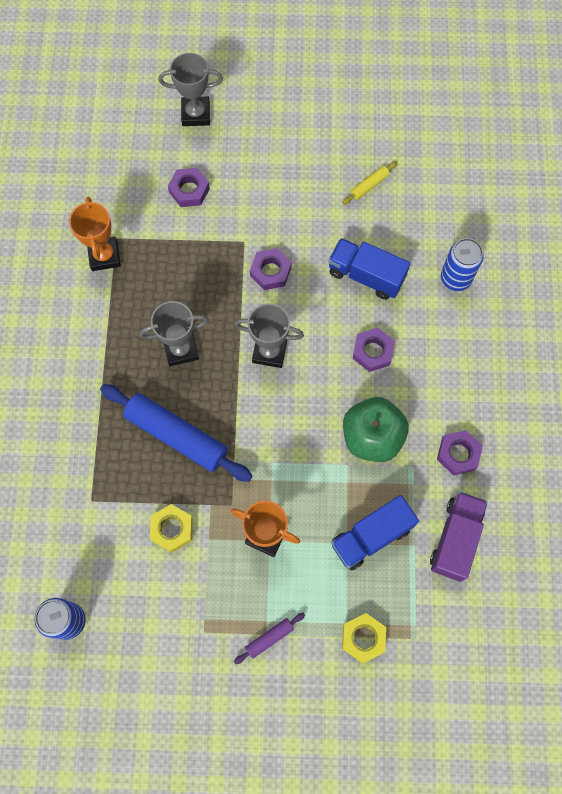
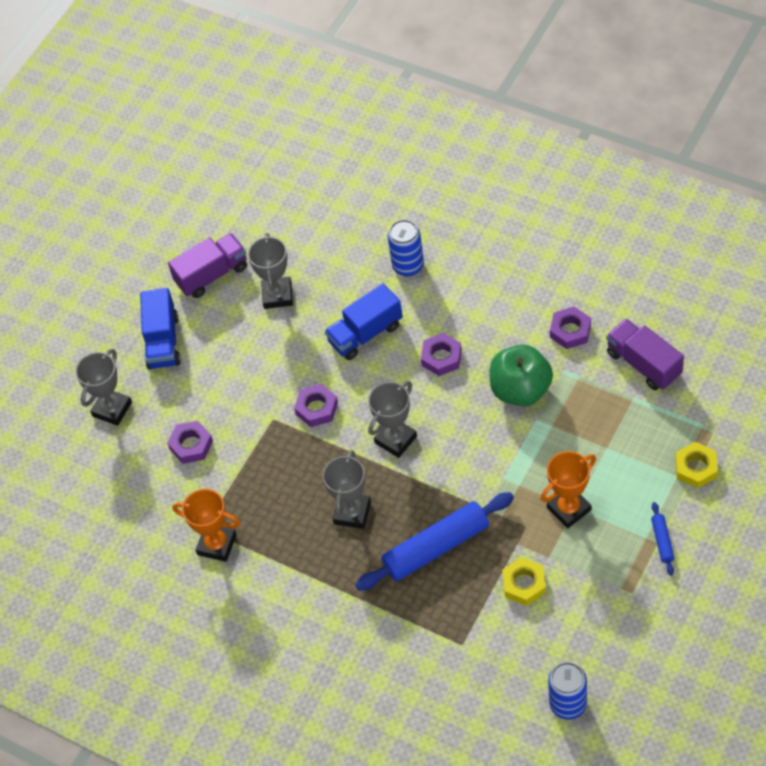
camera: 55 degrees left, 15 degrees down
(269, 638) = (662, 541): purple rolling pin -> blue rolling pin
(363, 124) = (212, 275): none -> purple truck
(369, 185) = (277, 295): yellow rolling pin -> grey trophy
(371, 536) = (610, 426): blue truck -> blue truck (163, 341)

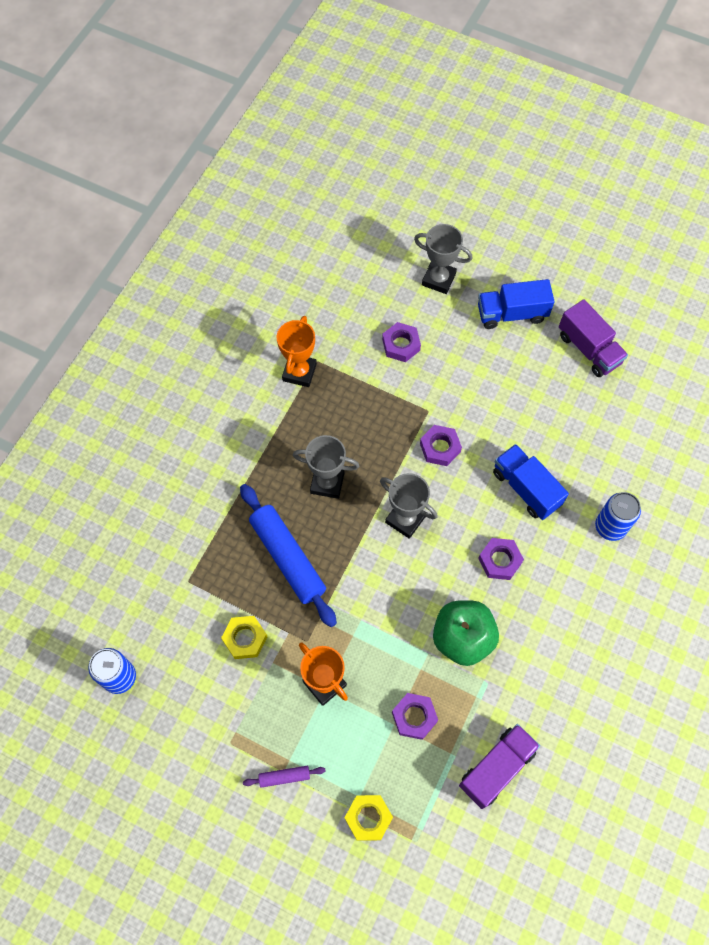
camera: 80 degrees right, 10 degrees up
(277, 295) = (568, 407): grey trophy -> none
(570, 331) = (536, 690): purple nut -> purple nut (414, 717)
(662, 541) = (284, 777): blue rolling pin -> purple rolling pin

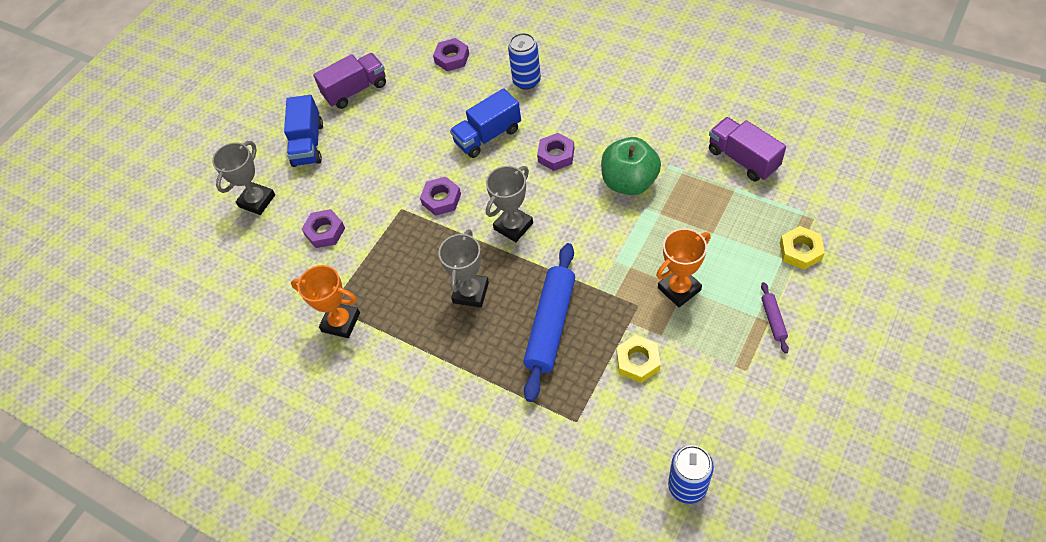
camera: 80 degrees left, 10 degrees down
(288, 557) = (550, 325): blue rolling pin -> blue rolling pin turned 45 degrees counterclockwise
(414, 717) = (704, 217): purple nut -> purple nut (452, 58)

